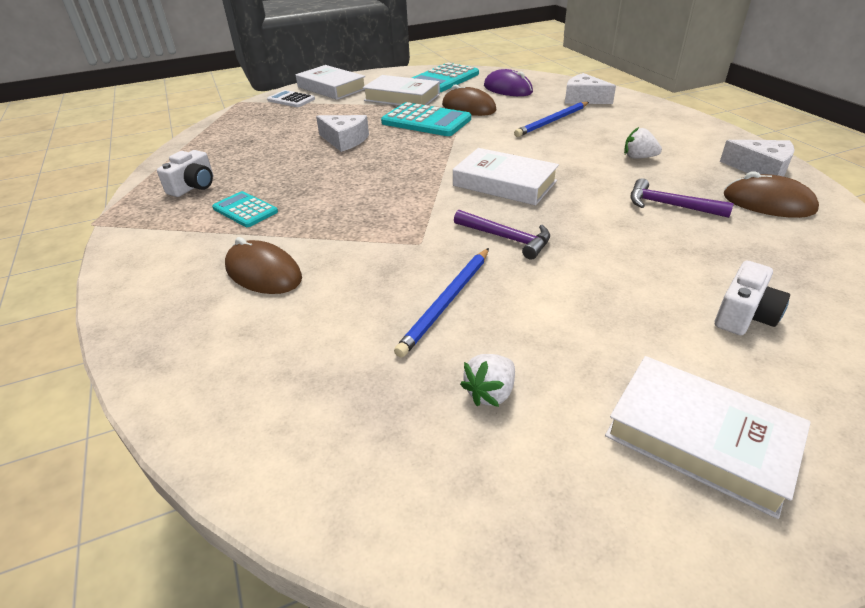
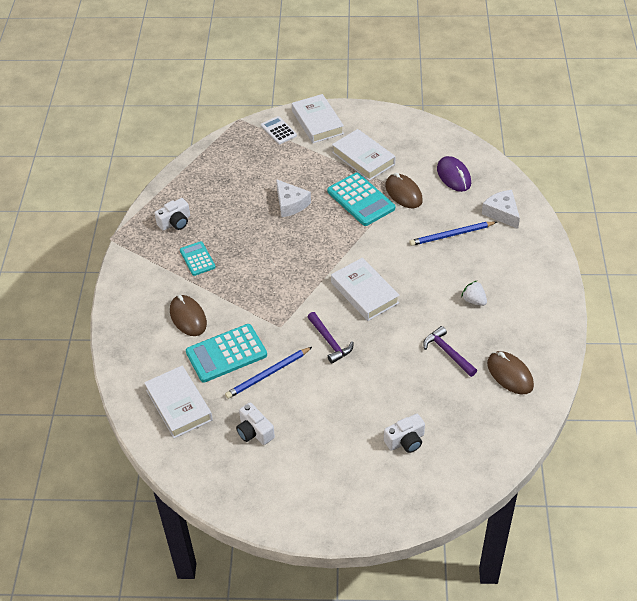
camera: 25 degrees right, 10 degrees up
(443, 79) = (414, 140): turquoise calculator -> turquoise calculator (226, 353)
(490, 393) = (254, 431): white strawberry -> white camera
(700, 438) = (322, 486): white book -> white book (179, 405)
(761, 169) = (542, 344): white cheese -> none

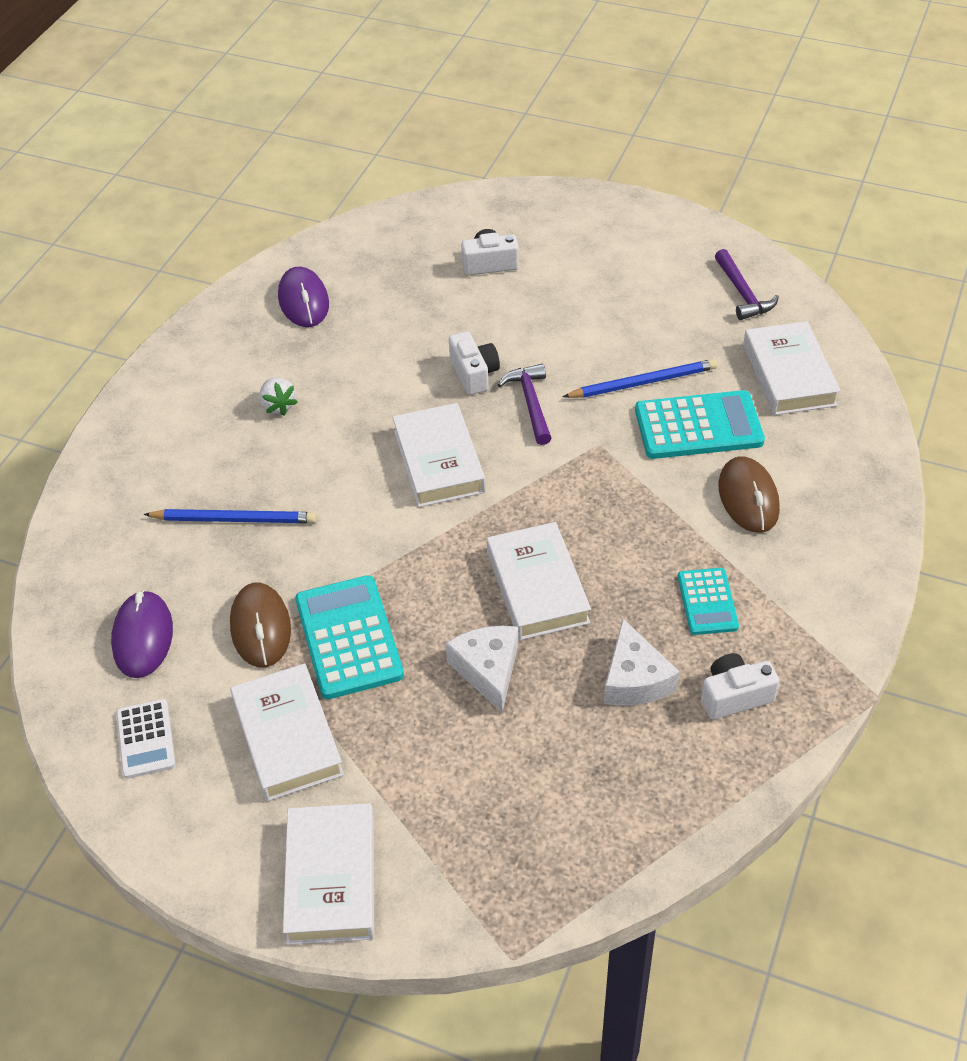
camera: 160 degrees left, 0 degrees up
(254, 431) = (687, 318): white camera -> white camera (474, 373)
(278, 131) = (432, 883): white calculator -> white calculator (145, 739)
(283, 244) = (537, 587): none -> white book
(448, 352) = (367, 346): purple hammer -> purple hammer (742, 293)
(502, 213) = (119, 535): white cheese -> white cheese (635, 679)
(510, 374) = (303, 301): brown mouse -> purple mouse

